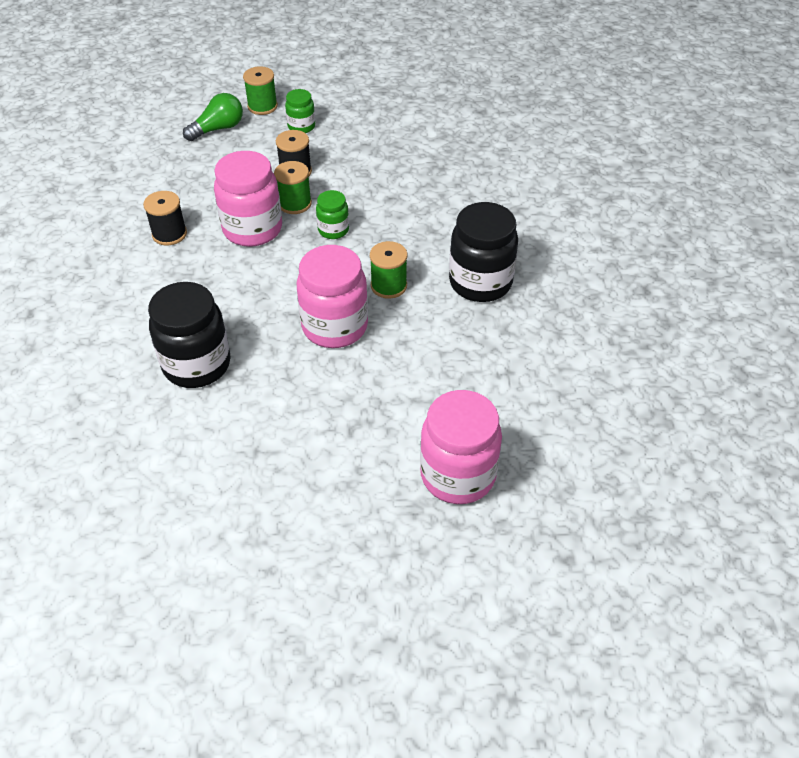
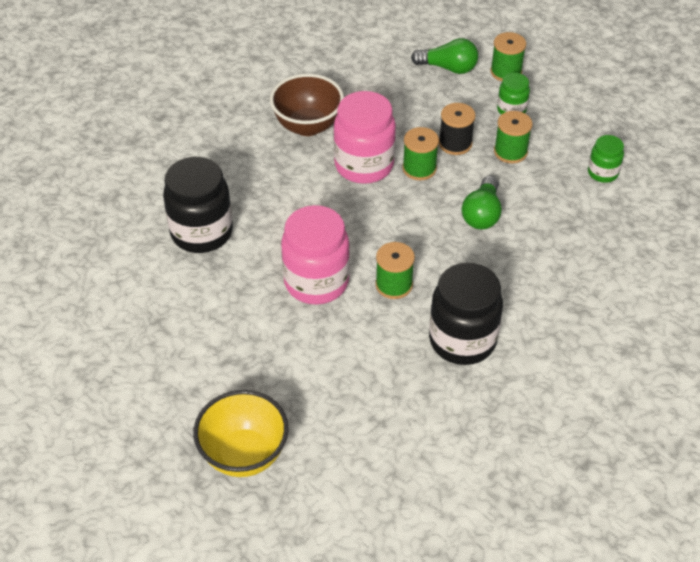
camera: 50 degrees right, 0 degrees up
(169, 234) = (307, 126): black spool -> brown bowl
(333, 230) = (417, 211): green jar -> green jar (602, 173)
(339, 151) = (510, 152): none -> green spool
(378, 200) = (482, 214): none -> green light bulb
(458, 475) = (244, 454): pink jar -> yellow bowl

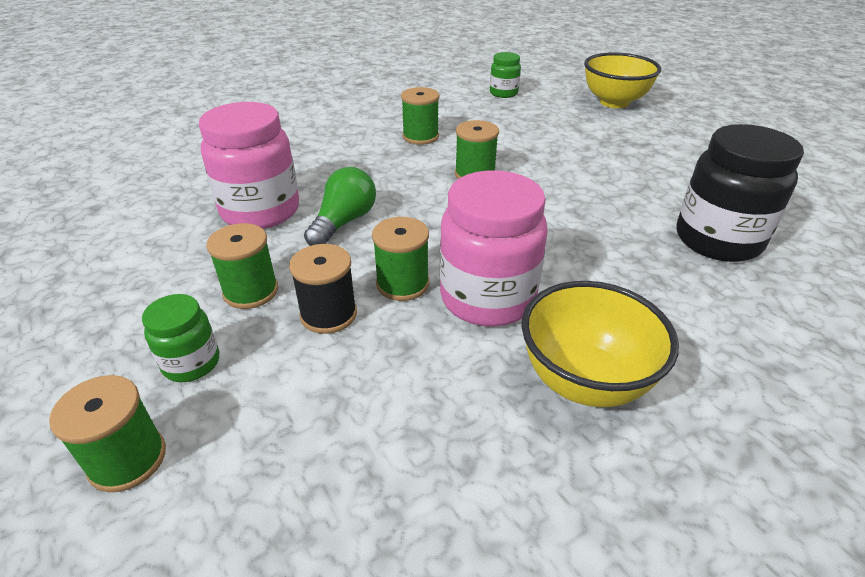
camera: 170 degrees left, 10 degrees down
(307, 126) = (584, 381): brown bowl -> yellow bowl
(316, 282) = (560, 184): pink jar -> pink jar (260, 211)
(448, 68) = (246, 494): green light bulb -> none
(462, 340) = (420, 136): black jar -> green spool
(602, 173) = (148, 249): green jar -> green jar (503, 93)

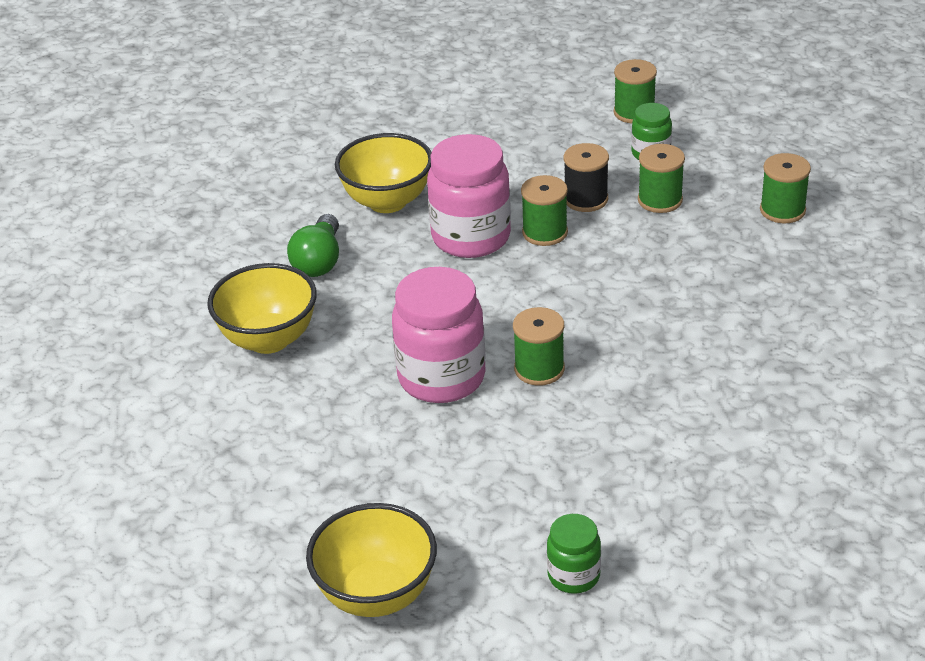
camera: 165 degrees right, 0 degrees up
(260, 211) = (730, 266): pink jar -> pink jar (441, 377)
(344, 222) = (638, 274): green light bulb -> green light bulb (319, 261)
(420, 136) = (644, 422): green spool -> green spool (782, 210)
(717, 240) = (269, 339): black jar -> yellow bowl

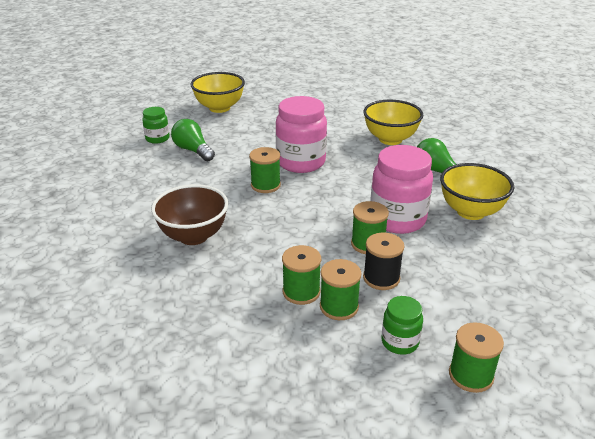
camera: 130 degrees right, 5 degrees down
(551, 504) = (193, 150): none -> green light bulb
(712, 349) = (193, 236): none -> brown bowl
(782, 210) = (249, 353): green spool -> green spool (301, 292)

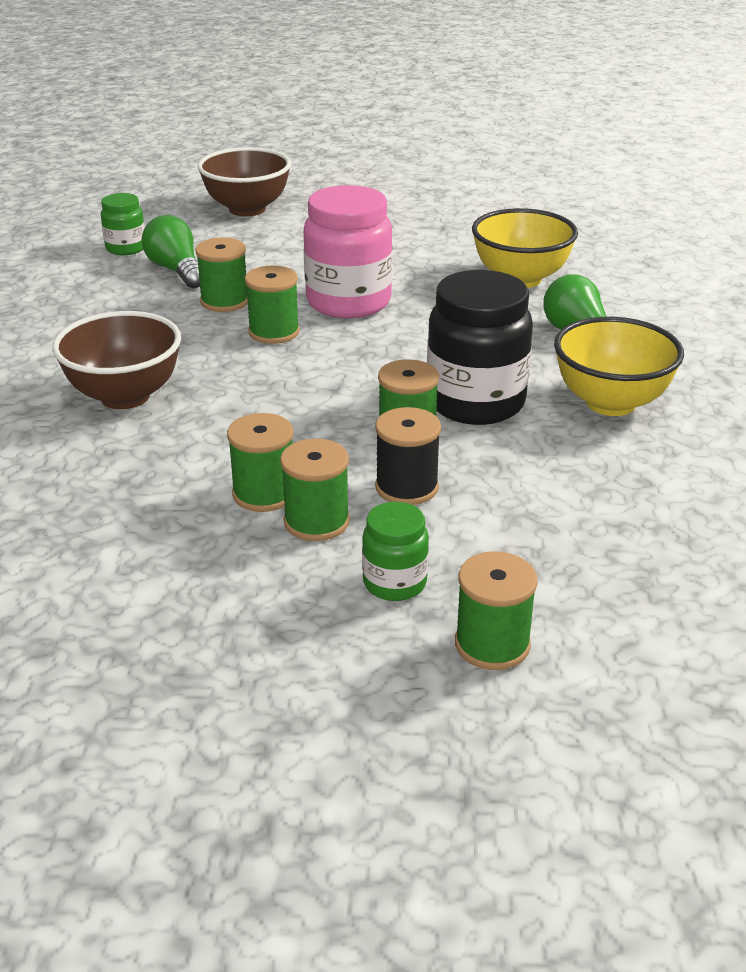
camera: 10 degrees right, 0 degrees up
(219, 108) = (247, 209): yellow bowl -> brown bowl
(229, 168) = (224, 301): none -> green spool
(397, 219) = (475, 403): pink jar -> black jar

